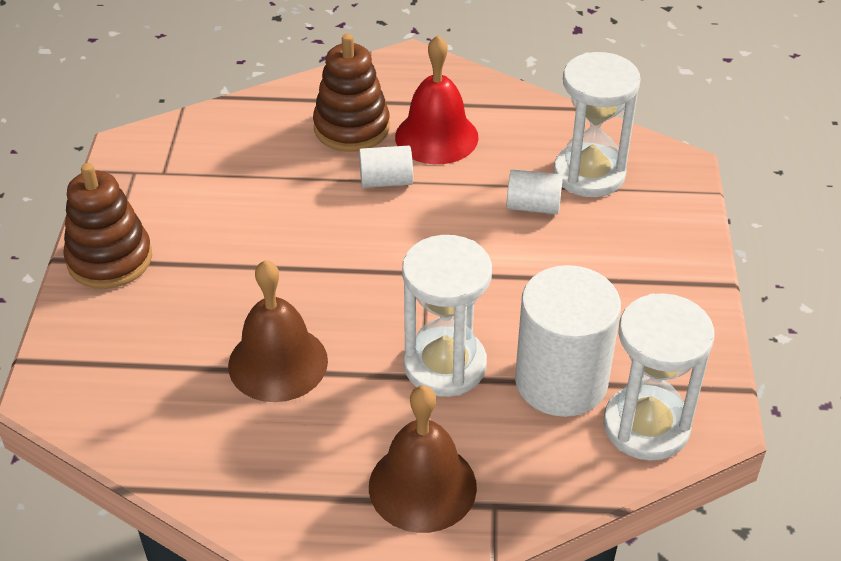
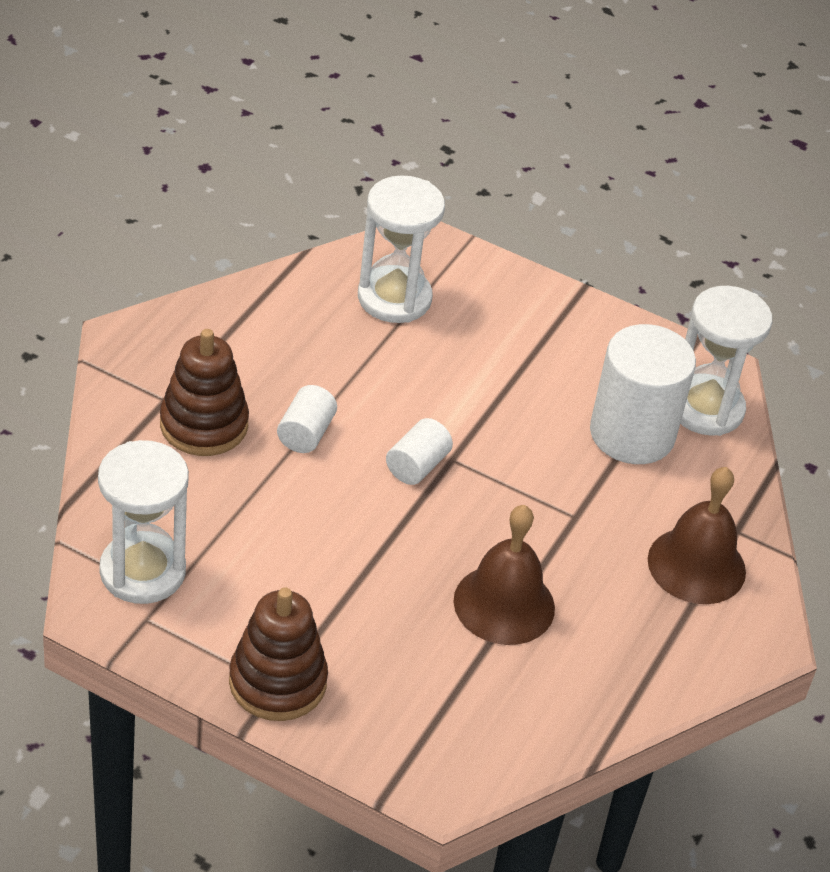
camera: 70 degrees left, 0 degrees up
(436, 137) = (265, 371): red bell -> none
(445, 365) = (573, 496): white hourglass -> white hourglass (142, 571)
(533, 206) = (412, 353): white cylinder -> white cylinder (417, 466)

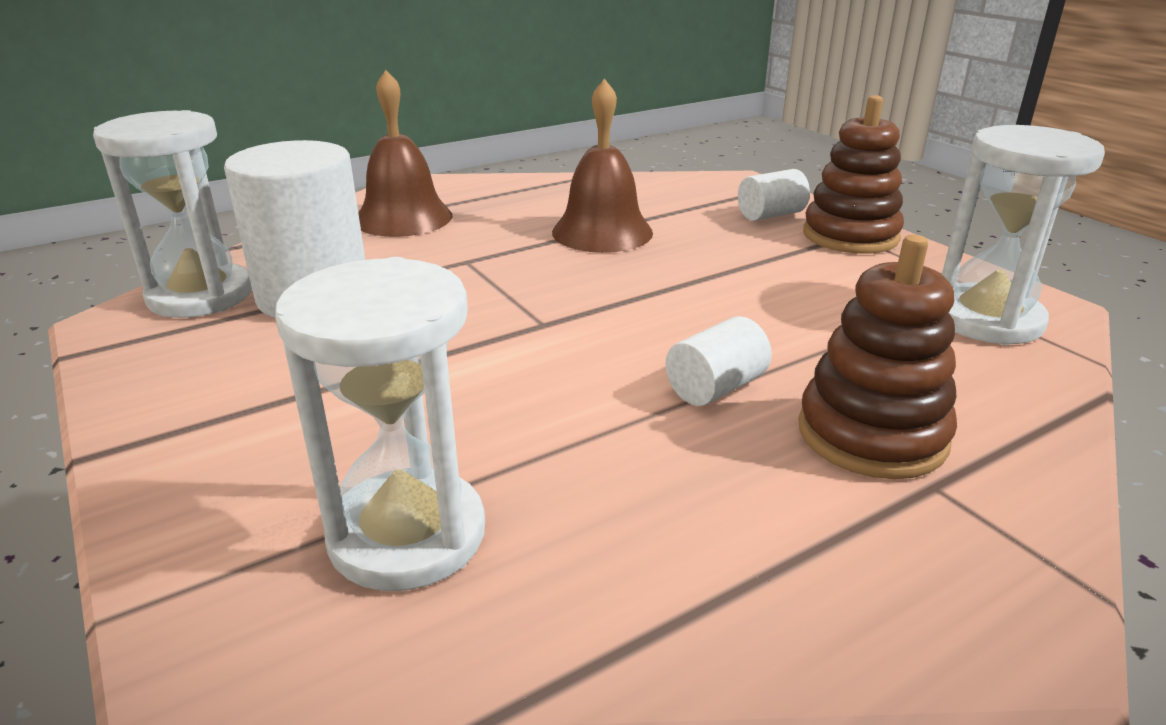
camera: 145 degrees left, 15 degrees down
(417, 466) = (592, 327): white cylinder -> white cylinder (770, 215)

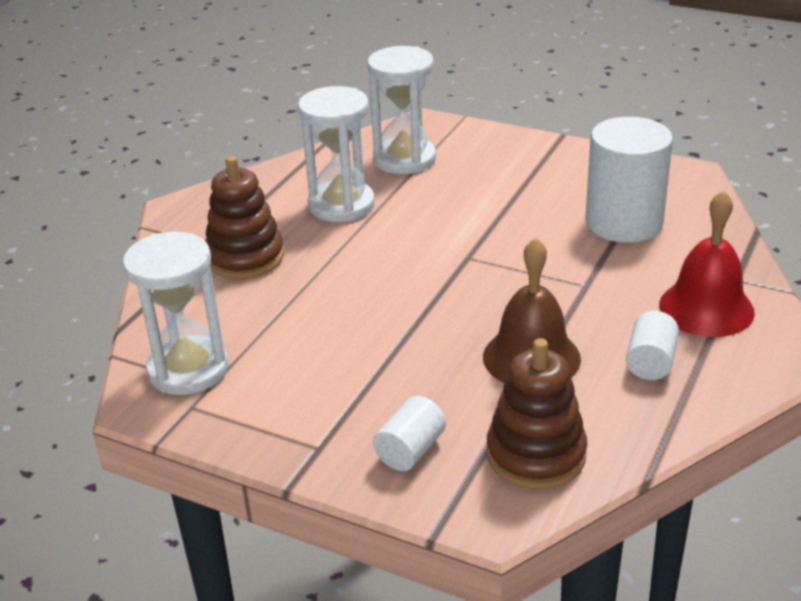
camera: 150 degrees right, 5 degrees up
(200, 296) = (684, 199): white hourglass -> white hourglass (341, 205)
(403, 218) = (706, 308): brown bell -> red bell
(715, 388) = (335, 254): white cylinder -> white cylinder (650, 362)
(850, 236) = (319, 444): brown stacking toy -> brown stacking toy (536, 455)

